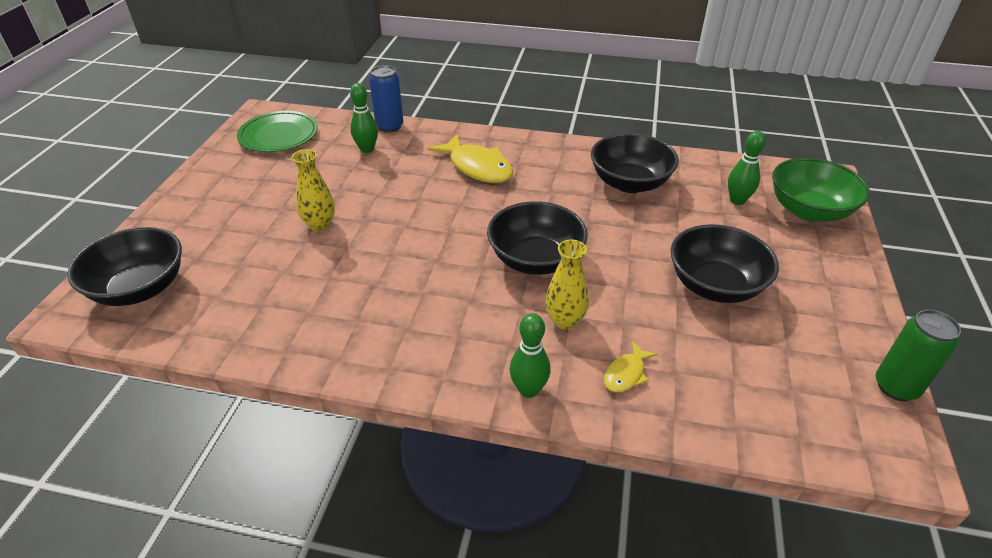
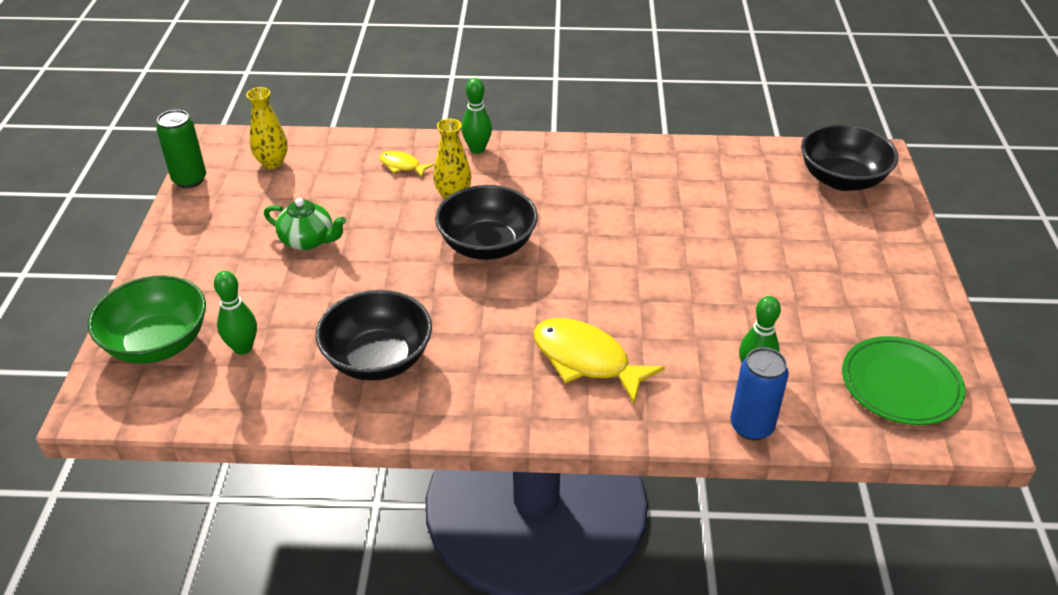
camera: 170 degrees right, 0 degrees up
(320, 225) = (731, 256): yellow vase -> yellow vase (272, 163)
(626, 374) = (402, 166): yellow fish -> yellow fish turned 90 degrees counterclockwise
(715, 285) = (308, 240): black bowl -> green teapot

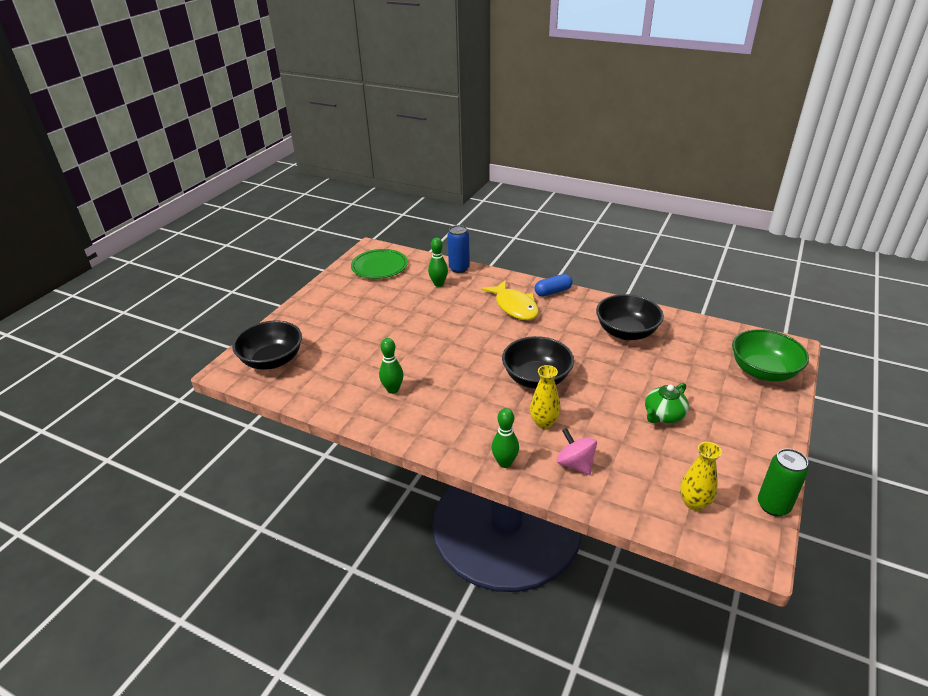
camera: 155 degrees left, 5 degrees down
(243, 348) = (707, 356): green bowling pin -> green bowling pin (393, 389)
(308, 240) = (663, 415): green teapot -> green teapot turned 90 degrees counterclockwise
(402, 166) = (575, 464): yellow fish -> pink spinning top
(537, 417) = (553, 292): none -> blue capsule

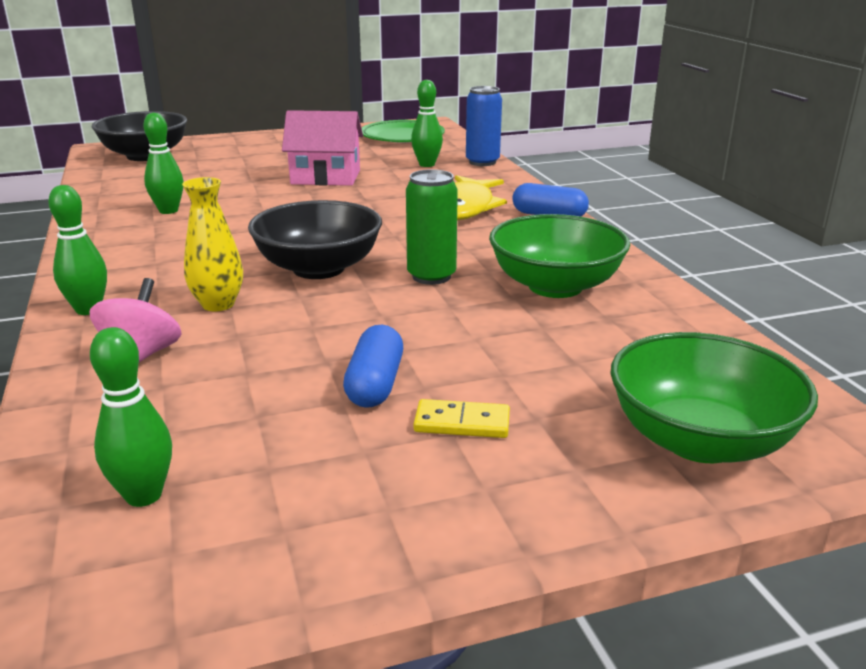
camera: 45 degrees right, 10 degrees down
(412, 320) = (326, 177): none -> pink house
(626, 332) = (555, 286): black bowl -> green bowl
(663, 415) = (375, 384): green teapot -> blue capsule
(694, 503) = (144, 495): yellow vase -> green bowling pin
(710, 410) = (462, 423): none -> yellow domino
(773, 506) = (233, 603): green can -> green can (431, 276)

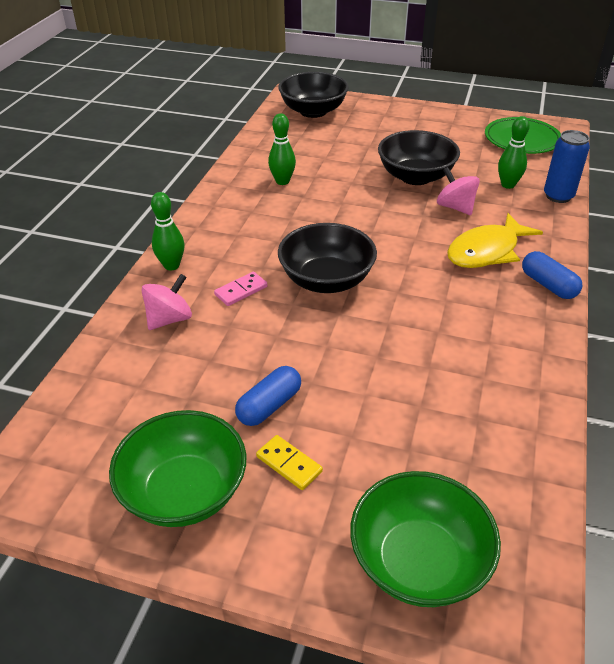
camera: 35 degrees right, 15 degrees up
(144, 495) = (97, 428): green bowling pin -> none
(218, 304) = (241, 291): yellow vase -> pink domino
(326, 177) = (415, 177): pink house -> black bowl
(394, 188) = (455, 207): none -> pink spinning top
(431, 276) = (392, 319): green can -> none
(555, 286) = (471, 368): green bowl -> green bowl (184, 491)

